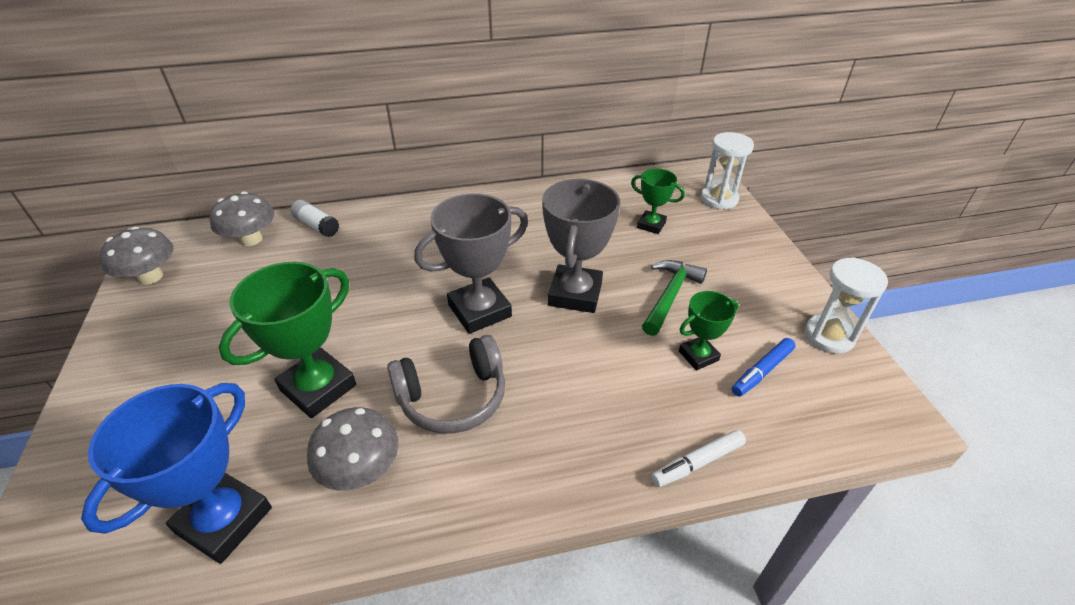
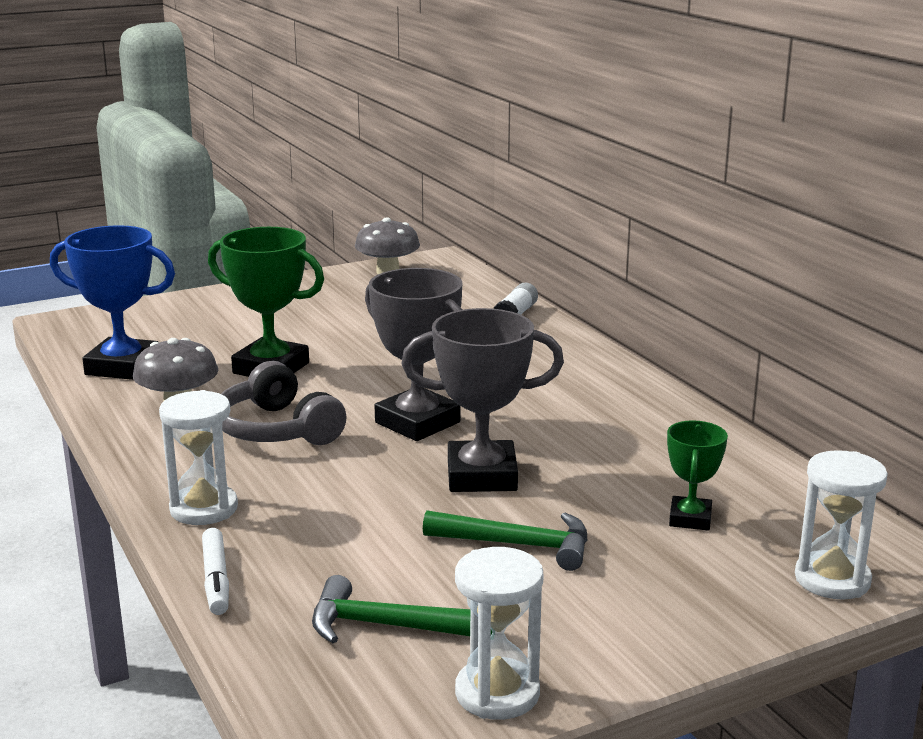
camera: 75 degrees right, 20 degrees down
(251, 239) = (470, 293): grey mushroom -> none
(582, 463) = (204, 509): none -> white hourglass
(697, 463) = (216, 580): white marker -> white marker turned 150 degrees counterclockwise
(698, 356) = (400, 573): green trophy -> none
(762, 371) = (389, 626): blue marker -> green hammer

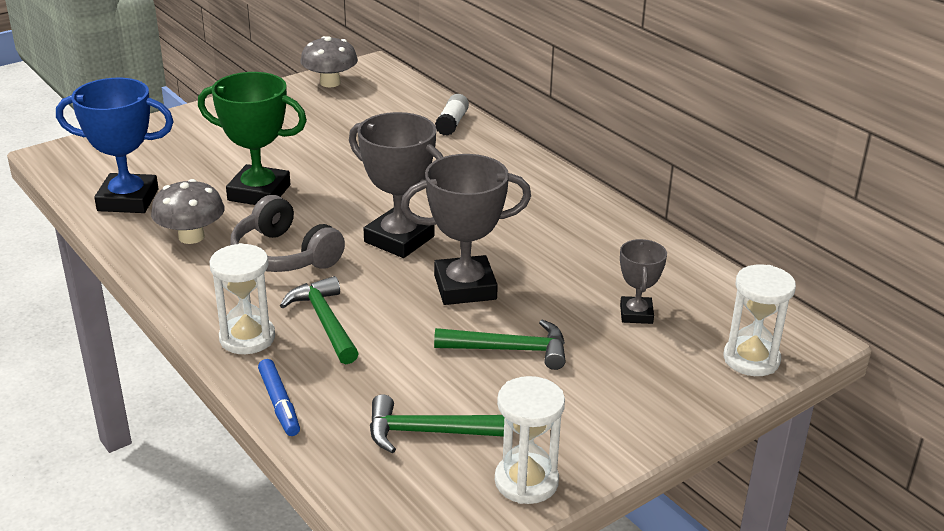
camera: 10 degrees left, 10 degrees up
(216, 580) = (279, 403): white marker -> blue marker
(301, 499) = (324, 322): none -> green hammer
(690, 519) = (636, 314): green trophy -> grey trophy

